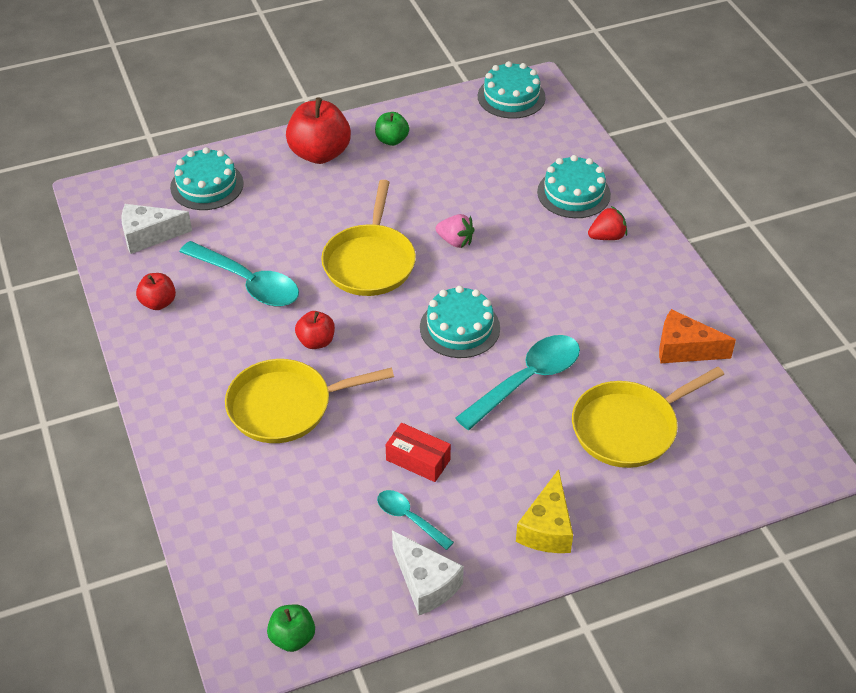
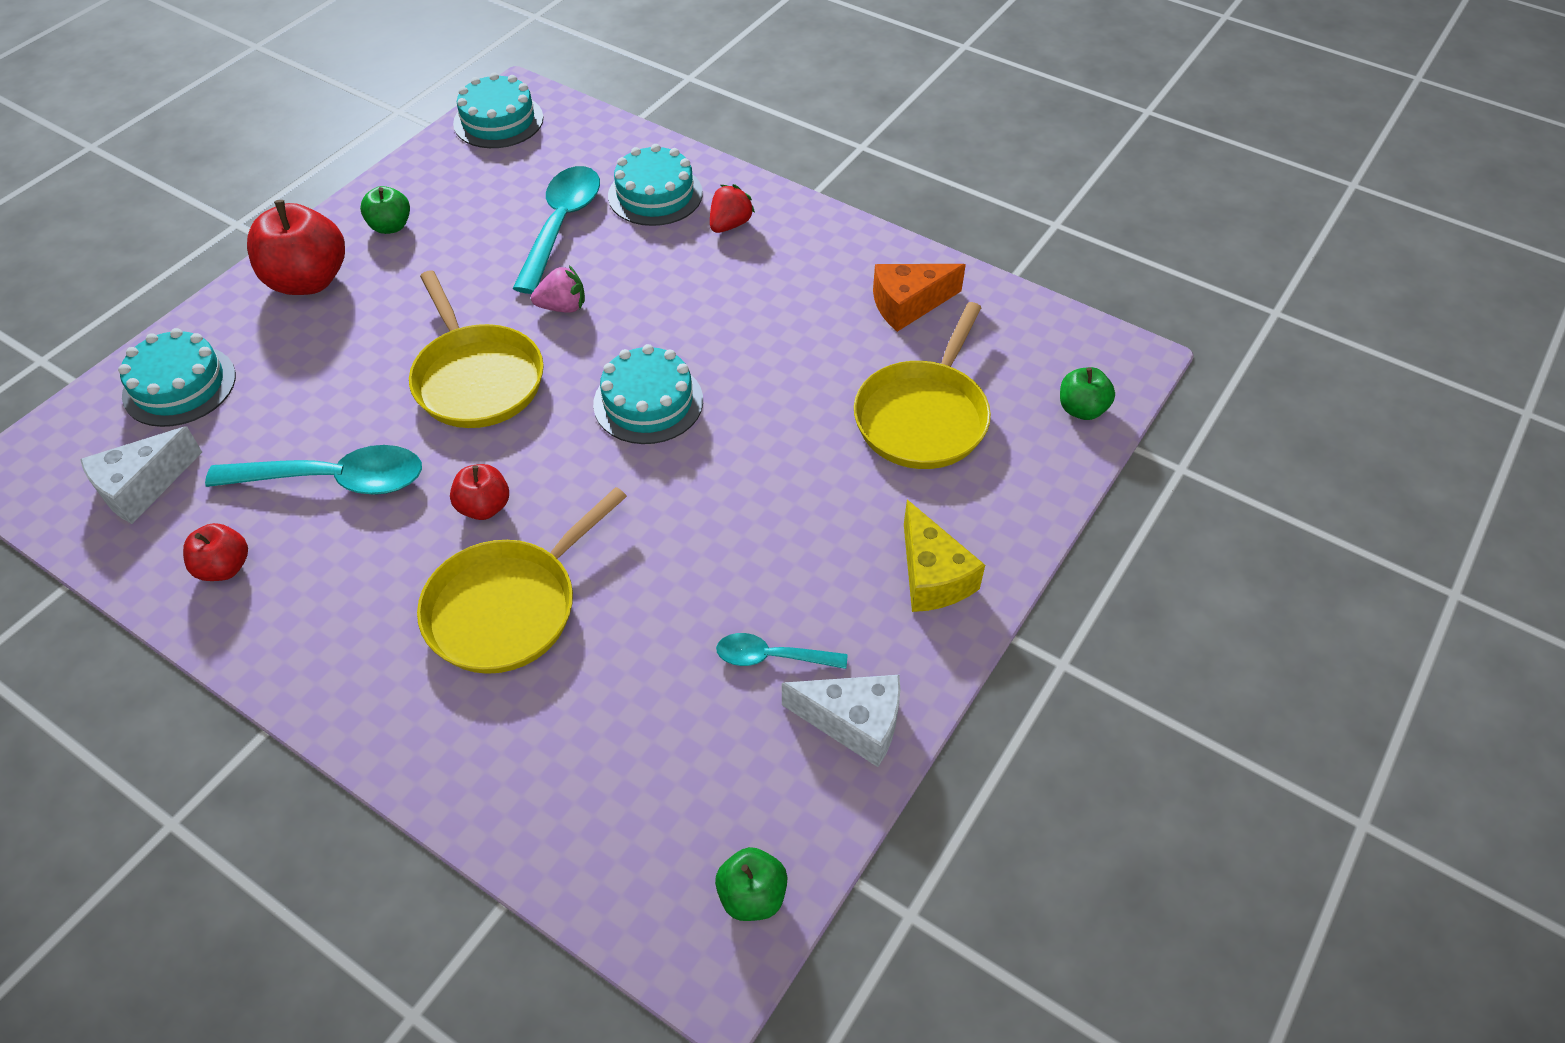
camera: 35 degrees left, 5 degrees up
(418, 460) = (725, 581): red box -> none
(527, 380) = (773, 422): turquoise spoon -> turquoise spoon (561, 225)
(745, 480) = (1081, 409): none -> green apple

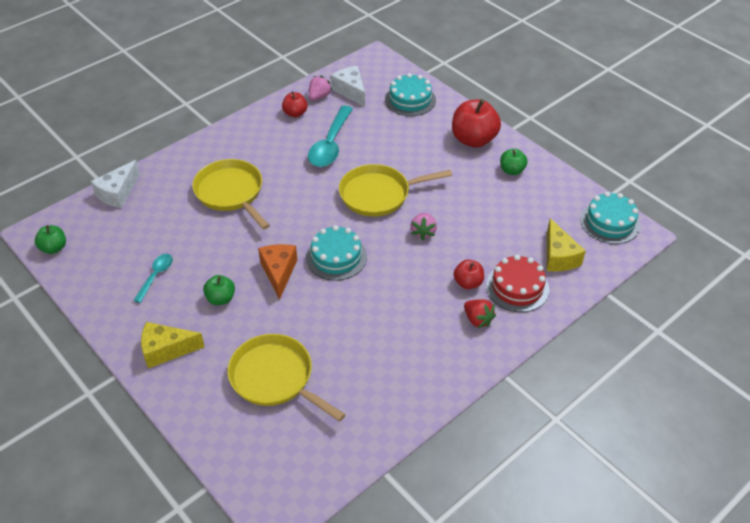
camera: 105 degrees right, 5 degrees down
(161, 539) = (319, 97): none -> pink strawberry
(484, 507) = (292, 190): red apple -> red apple (468, 283)
(561, 225) = (496, 239): turquoise spoon -> none
(582, 162) = (558, 256): none -> yellow cheese
(655, 194) = (517, 287): turquoise cake -> red cake
(854, 723) = (106, 298): white cheese -> white cheese (118, 193)
(908, 305) = (373, 397): orange cheese -> orange cheese (279, 272)
(1081, 409) = (246, 466): green apple -> green apple (221, 298)

